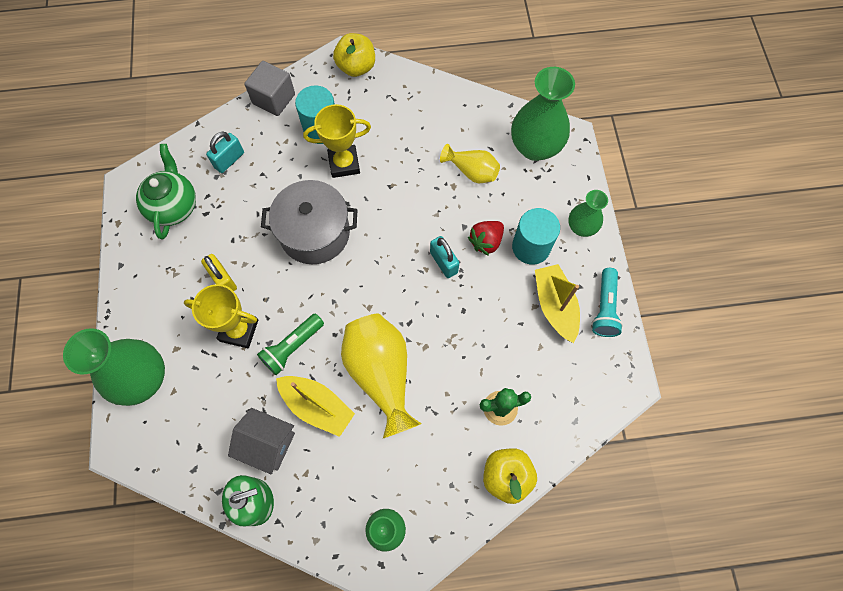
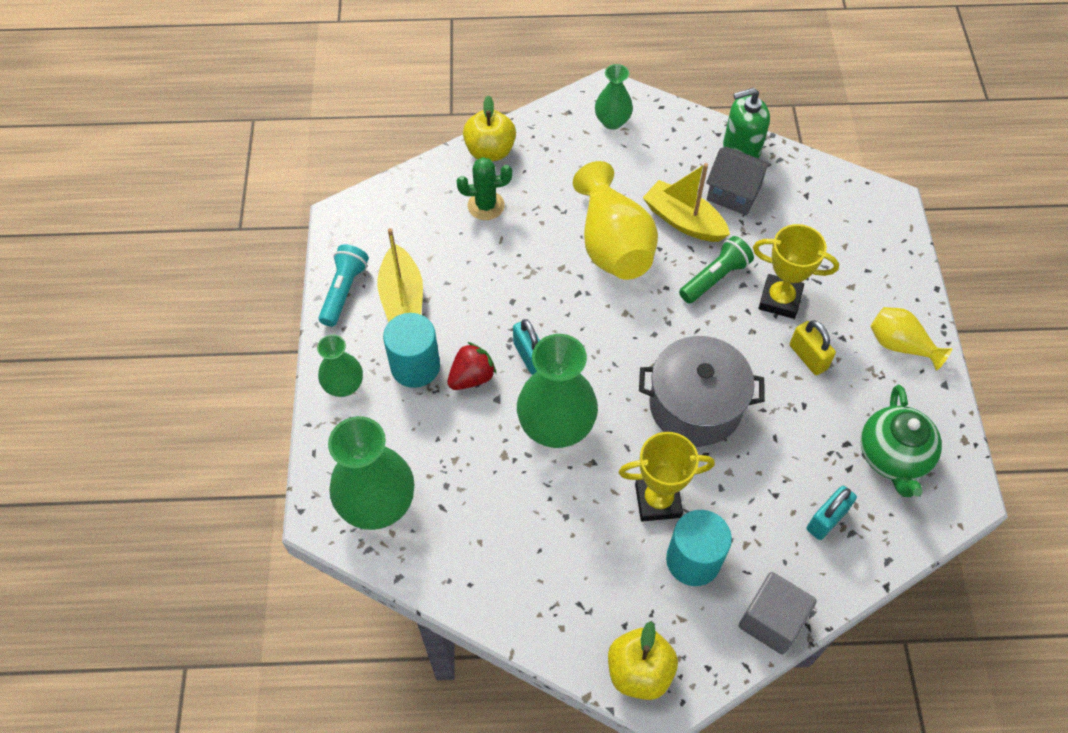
camera: 175 degrees left, 10 degrees down
(143, 379) = (881, 259): green vase -> green vase (556, 426)
(472, 171) = (475, 474): yellow vase -> yellow vase (900, 345)

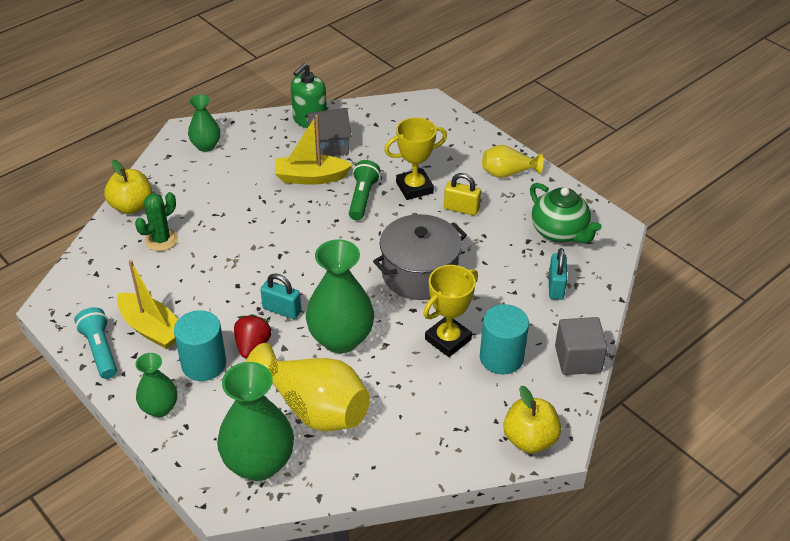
camera: 40 degrees left, 15 degrees down
(613, 245) = (276, 215): yellow vase -> yellow vase (314, 408)

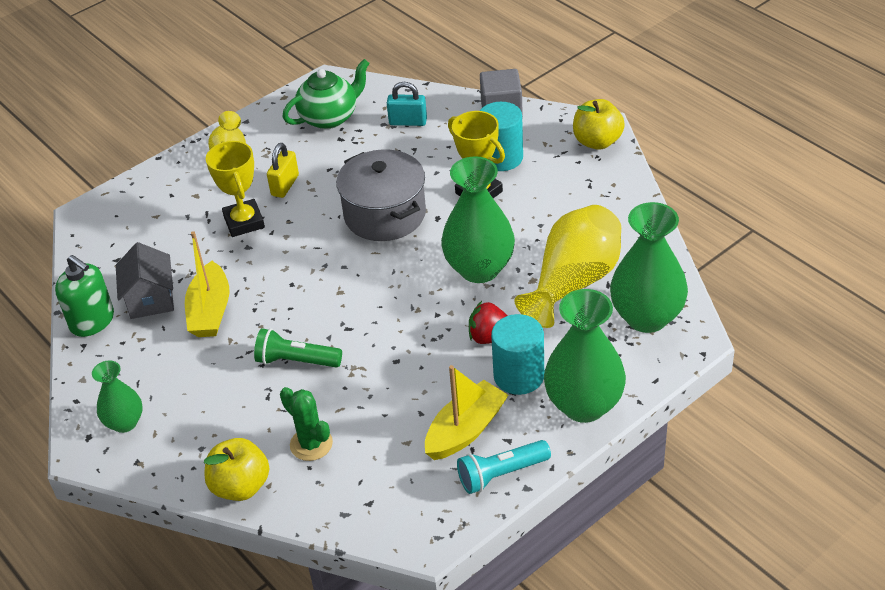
camera: 85 degrees left, 0 degrees up
(159, 408) = (584, 405): green vase -> green vase, size x1.76
(282, 310) = (437, 318): turquoise padlock -> none
(362, 198) = (255, 264): green flashlight -> green flashlight (296, 361)

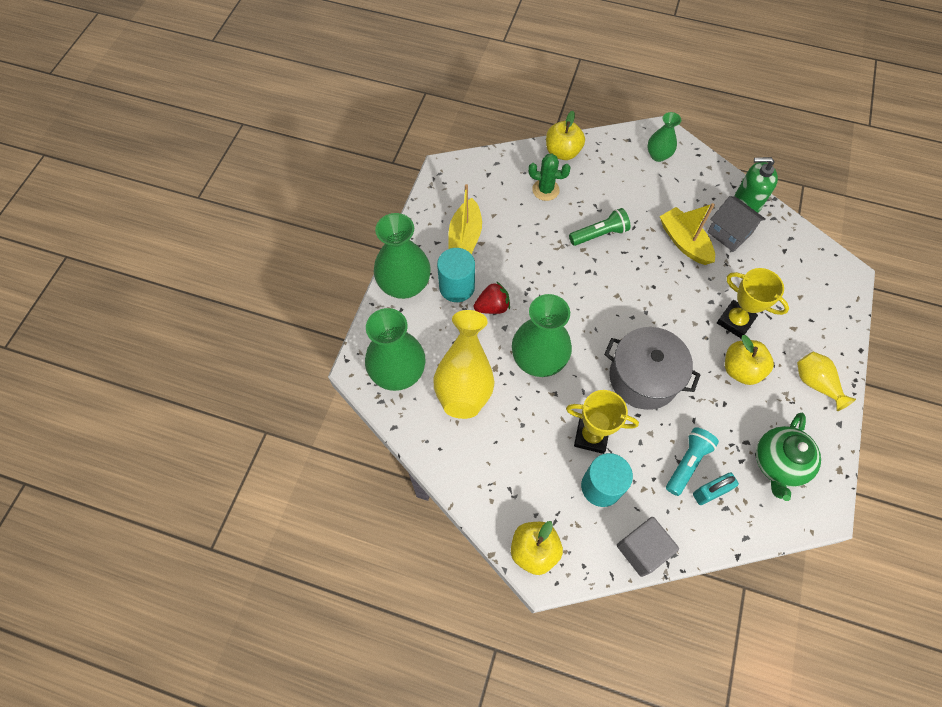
camera: 145 degrees right, 20 degrees up
(285, 185) = (740, 369): yellow padlock -> yellow apple
(501, 474) = (427, 220): turquoise flashlight -> turquoise flashlight (687, 463)

